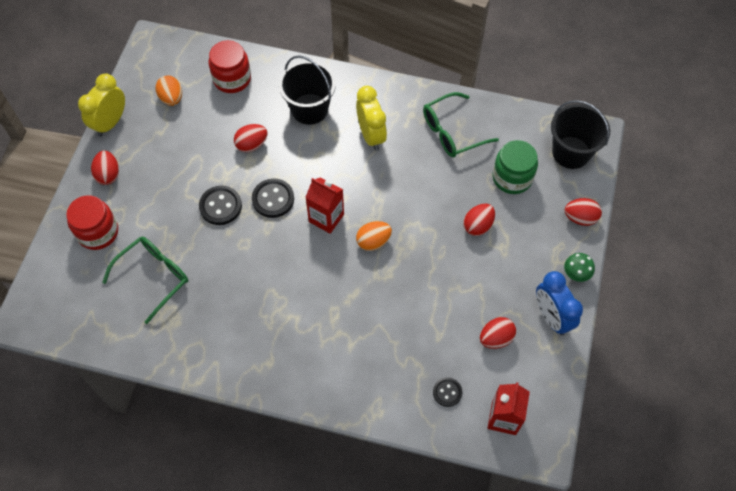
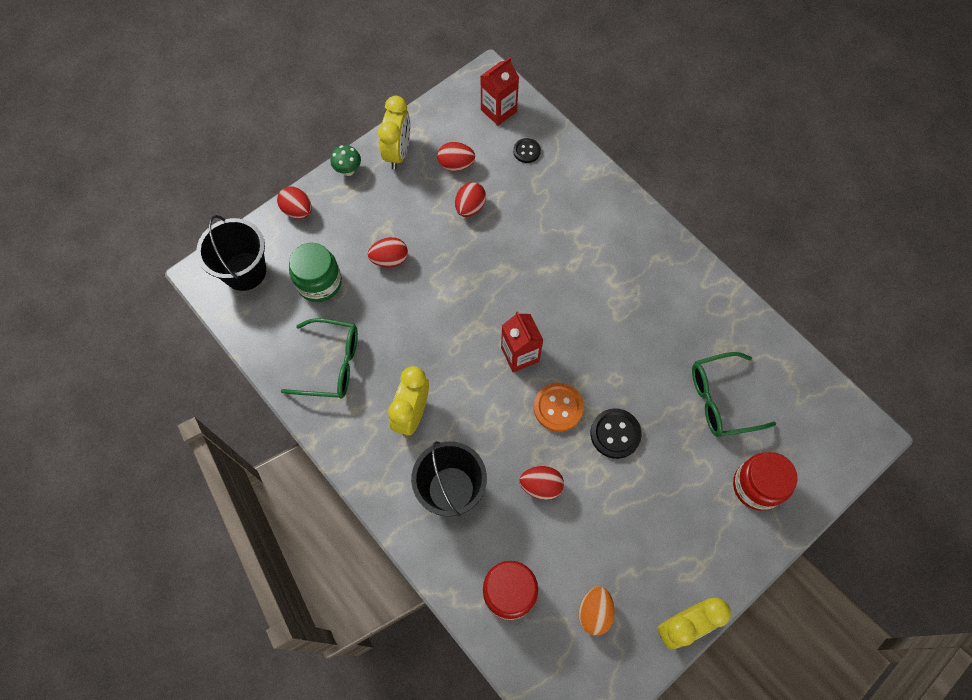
camera: 145 degrees left, 5 degrees up
(108, 174) = (716, 552): red egg -> red egg (470, 207)
(273, 199) = (558, 407): black button -> orange button
(373, 241) = (493, 304): orange egg -> none
(551, 317) = (398, 153): blue clock -> yellow clock

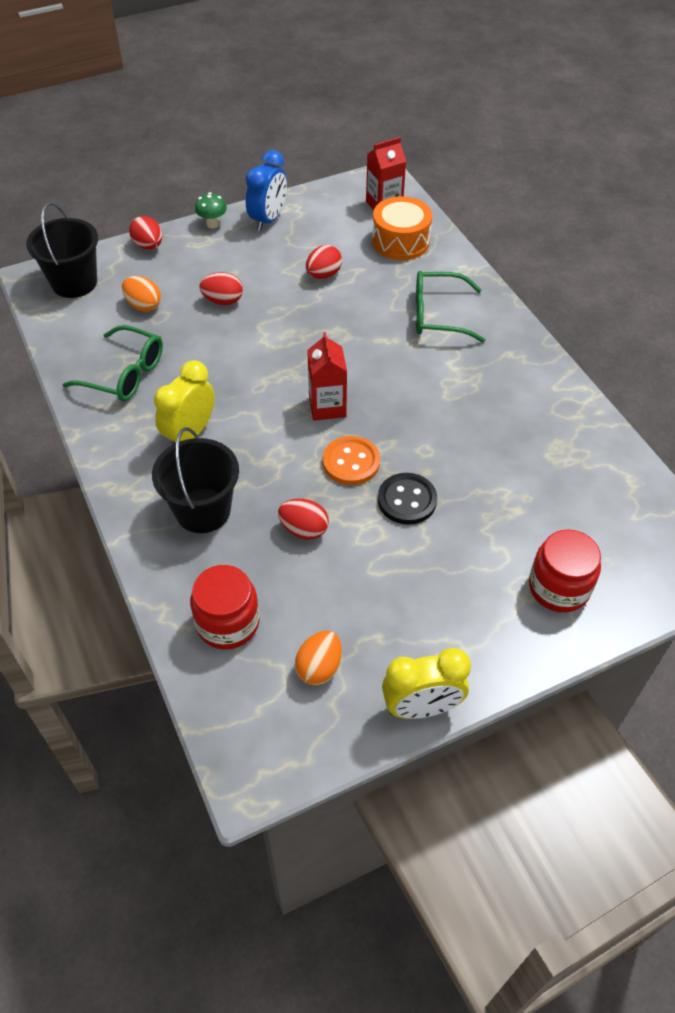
camera: 15 degrees right, 15 degrees down
(319, 282) = (143, 305): green jar -> orange egg
(398, 153) = (268, 219): yellow clock -> blue clock
(456, 164) = (323, 239): red egg -> none
(526, 151) = (400, 241): black button -> orange drum
(721, 399) = (542, 495): green glasses -> green glasses (438, 315)

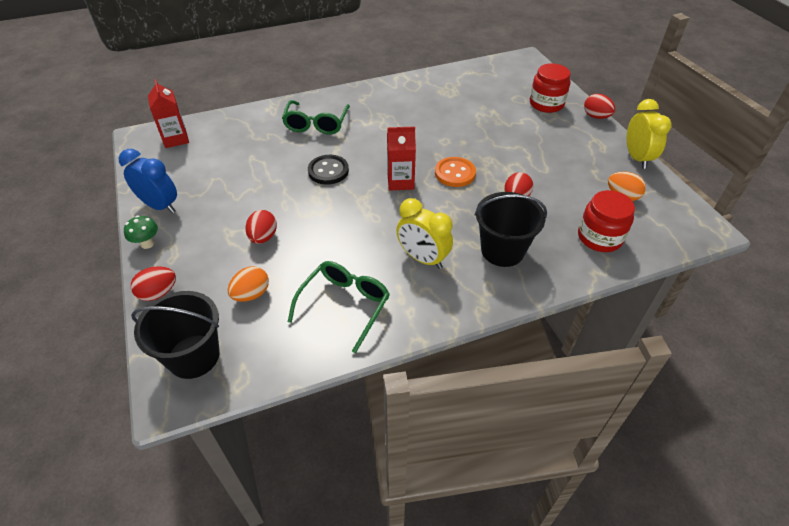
camera: 85 degrees left, 5 degrees down
(323, 275) = (251, 176): red egg -> red egg (596, 116)
(400, 241) = (226, 134): orange drum -> none
(407, 500) = (487, 151): black button -> black button (328, 171)

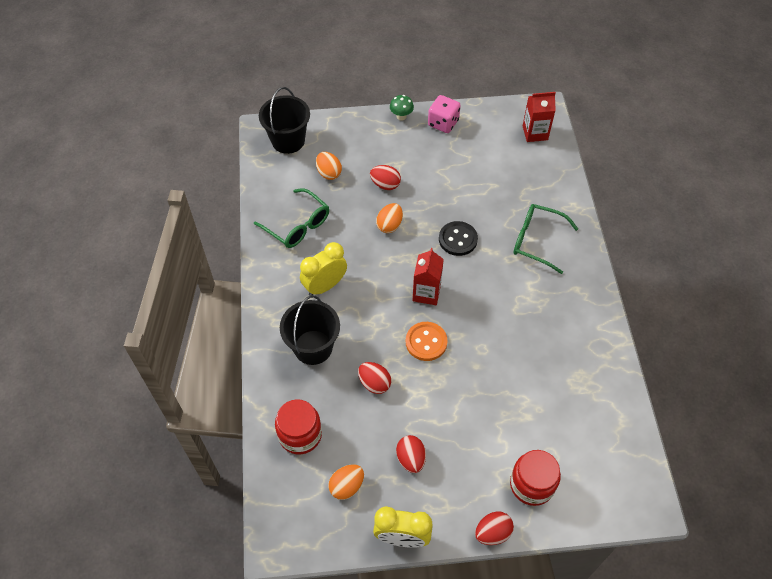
camera: 105 degrees right, 10 degrees up
(158, 293) = (349, 123): red egg -> red egg (411, 459)
(160, 206) = (443, 123): blue clock -> pink dice
(323, 223) = (389, 225): none -> orange egg

